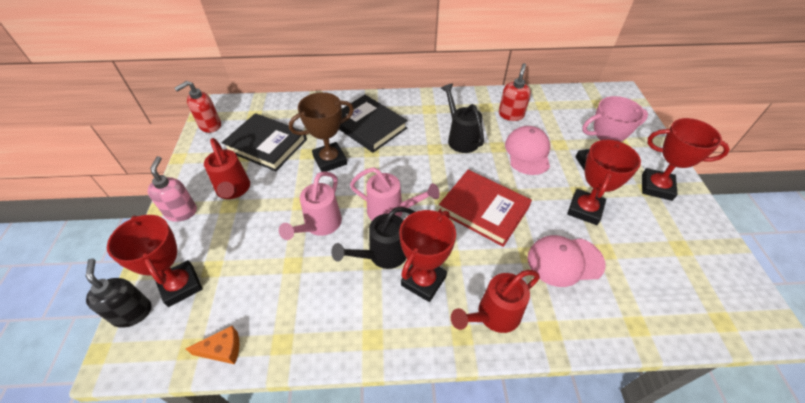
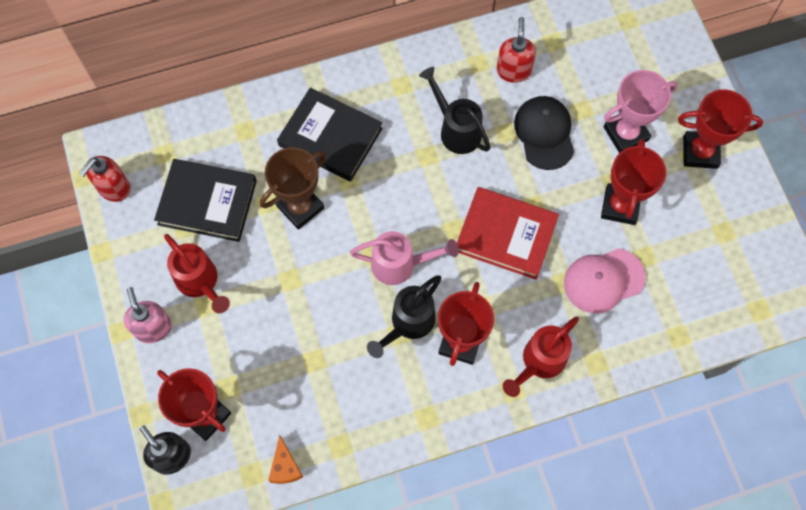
camera: 15 degrees left, 20 degrees up
(222, 350) = (285, 467): orange cheese -> orange cheese turned 105 degrees clockwise
(319, 225) = (325, 304): pink watering can -> none
(527, 152) = (544, 133): pink cap -> black cap

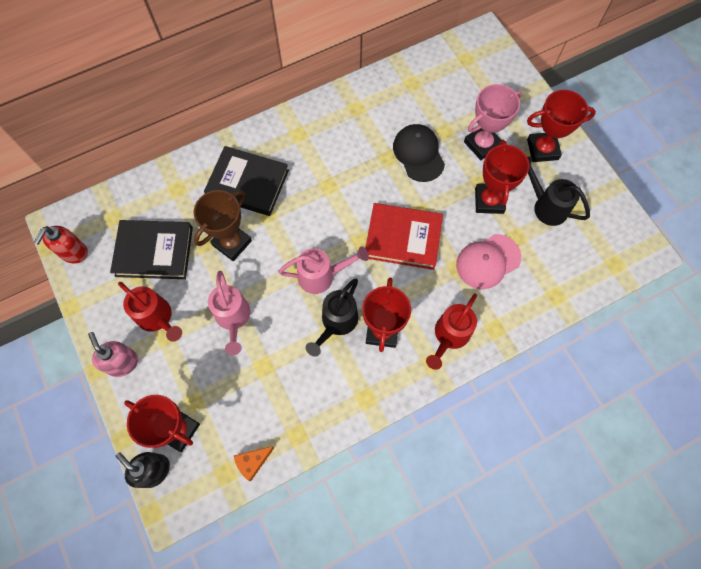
camera: 10 degrees left, 0 degrees up
(285, 467) = (253, 462): orange cheese -> orange cheese turned 75 degrees clockwise
(288, 297) = (233, 318): none -> pink watering can
(456, 130) = (348, 162): black watering can -> black watering can (546, 206)
(513, 70) = (385, 109): red soap dispenser -> none

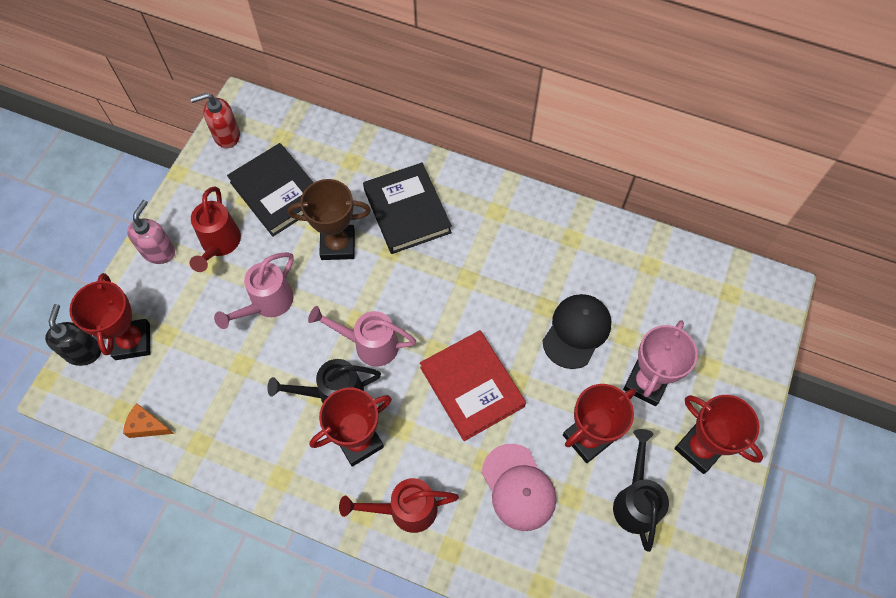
camera: 50 degrees right, 5 degrees down
(321, 276) = (369, 344): pink watering can -> pink watering can turned 150 degrees clockwise
(482, 144) = (646, 383): pink trophy -> pink trophy turned 75 degrees counterclockwise
(487, 261) = (518, 487): pink cap -> pink cap turned 135 degrees counterclockwise

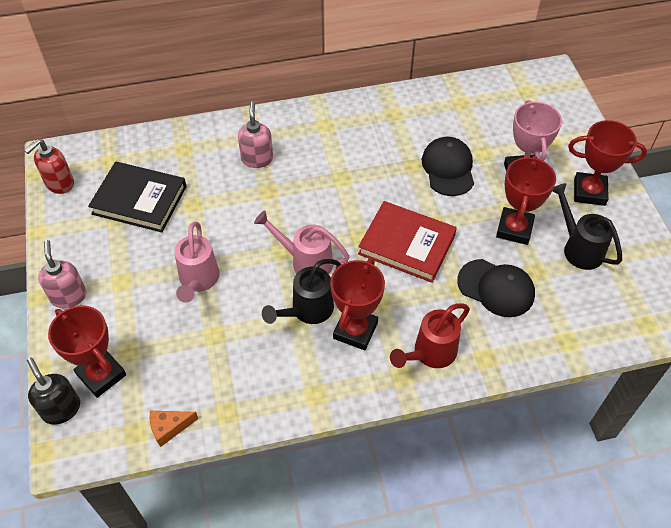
camera: 35 degrees left, 10 degrees down
(219, 244) = (120, 262): red watering can -> none
(338, 245) = (222, 209): brown trophy -> none
(369, 344) = (306, 261): pink watering can -> pink watering can turned 45 degrees clockwise
(407, 211) = (257, 159): black book -> pink soap dispenser
(518, 487) = (496, 288): pink cap -> black cap

